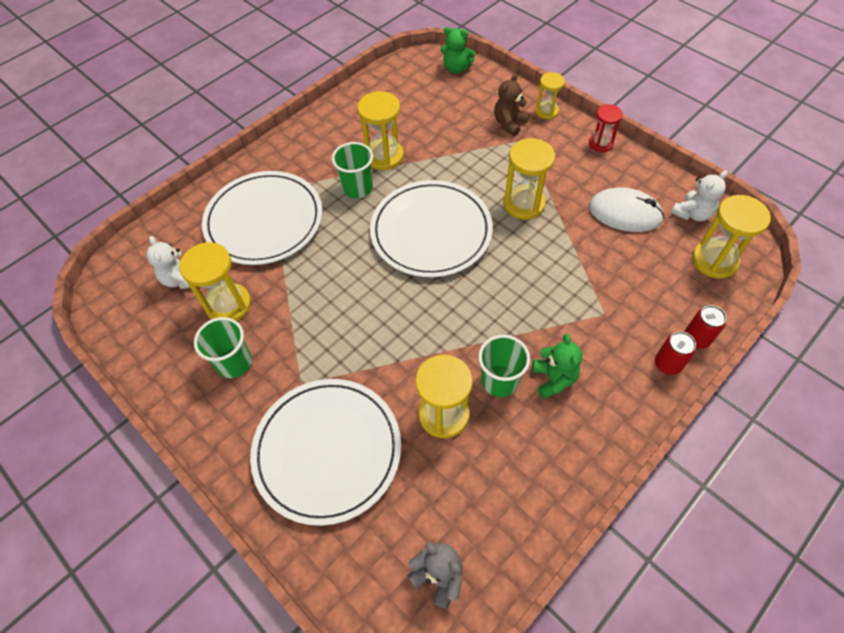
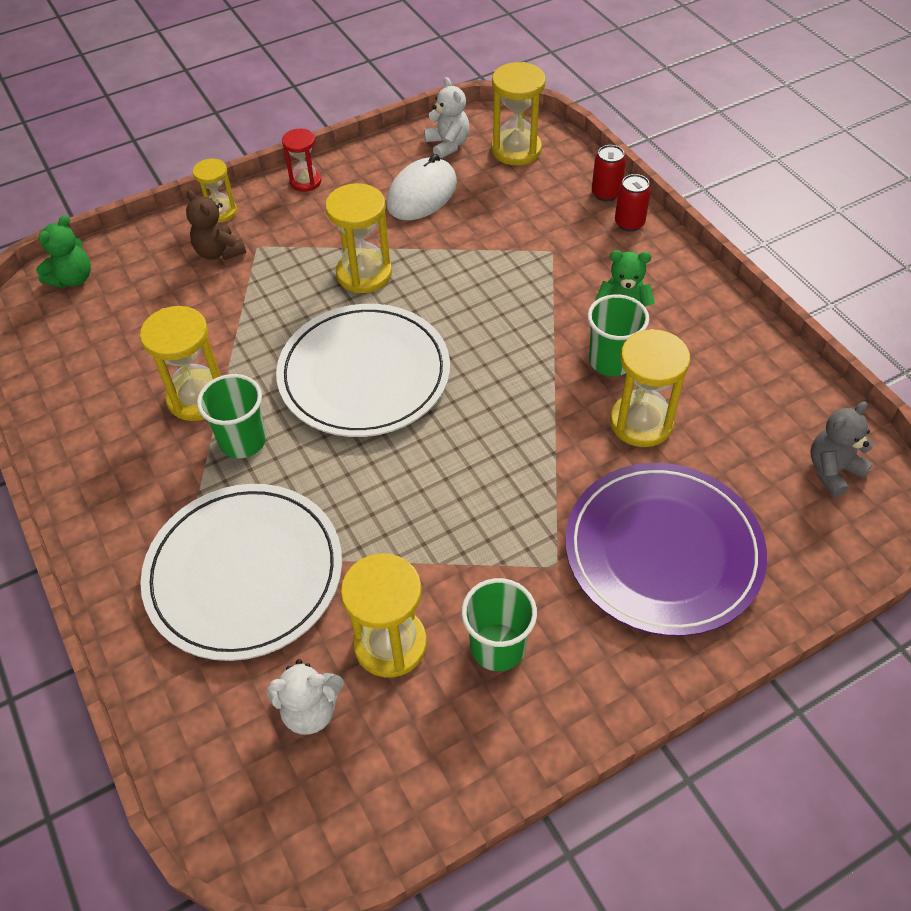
camera: 75 degrees left, 5 degrees down
(327, 451) = (663, 551): white plate -> purple plate

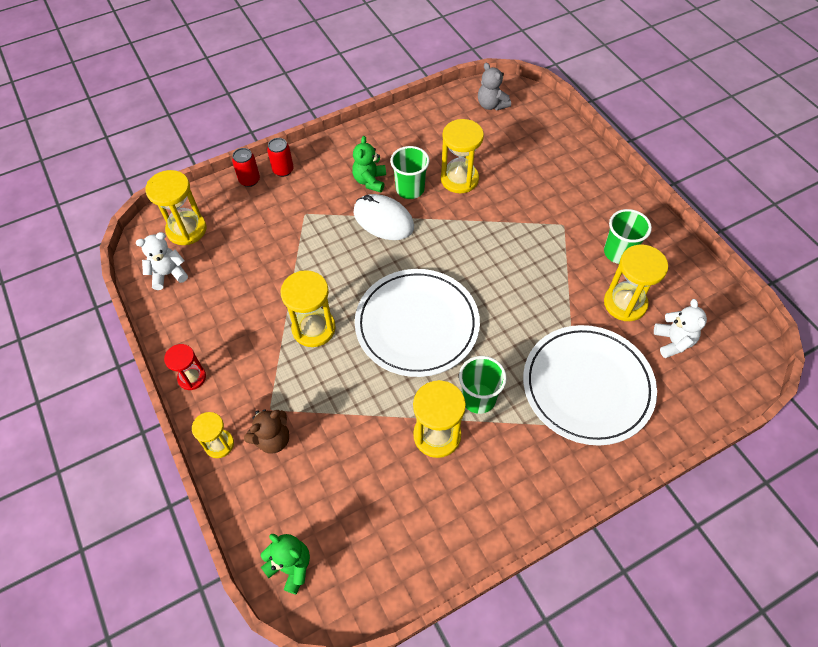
camera: 90 degrees left, 5 degrees up
(422, 194) = (226, 292): white mouse -> white mouse (383, 220)
(663, 551) = (549, 178): purple plate -> none

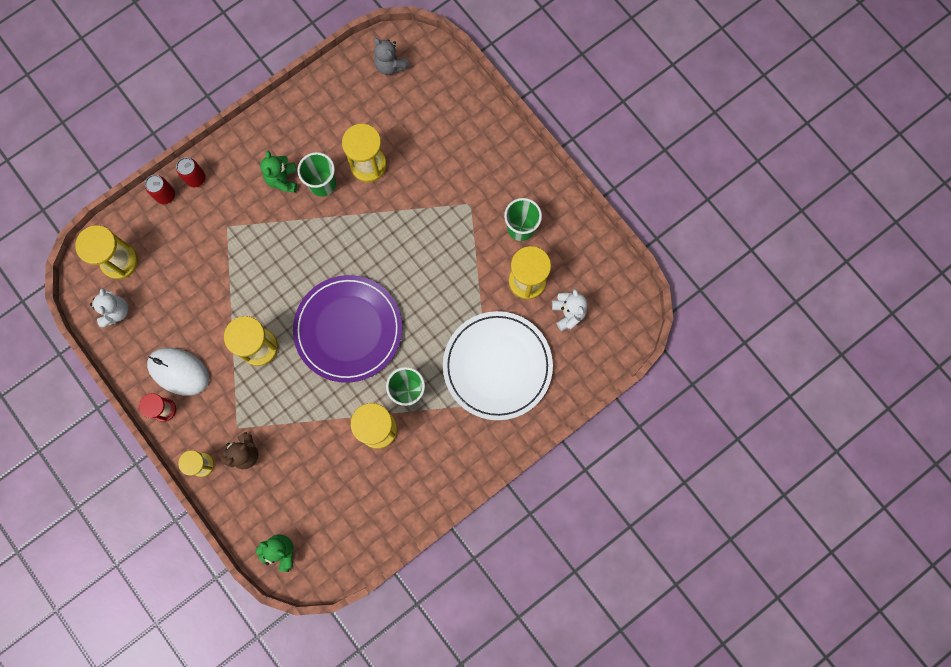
camera: 10 degrees left, 20 degrees up
(168, 274) = (115, 312): white teddy bear -> white teddy bear turned 120 degrees clockwise
(383, 220) = (302, 223): white mouse -> white mouse (179, 371)
(417, 324) = (348, 329): white plate -> purple plate

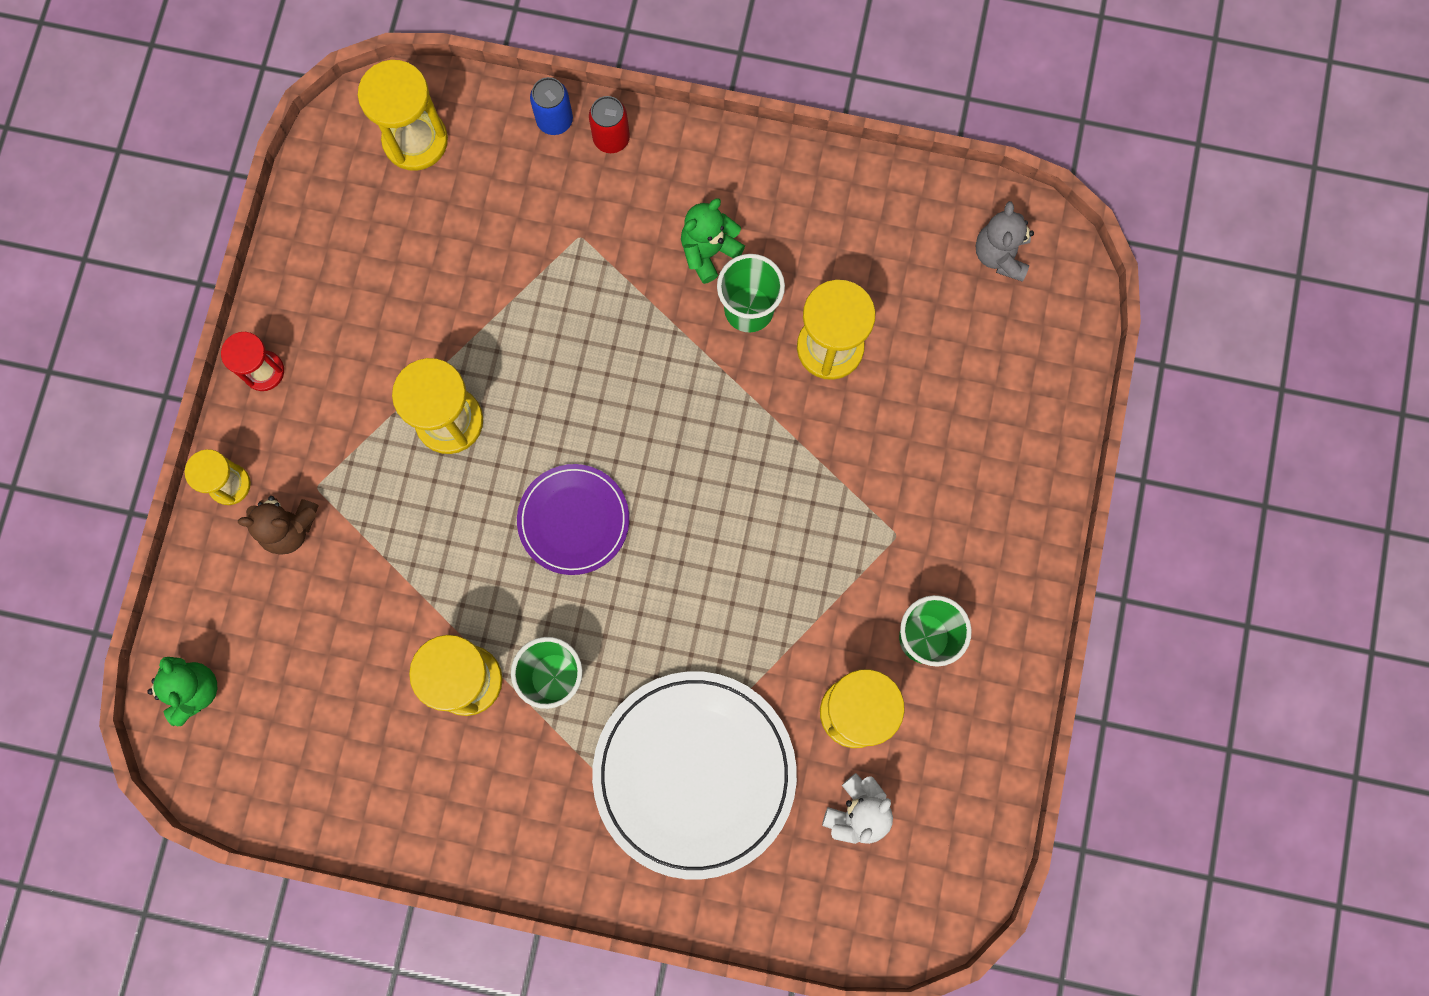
camera: 50 degrees right, 0 degrees up
(115, 312) = (343, 195): white teddy bear -> none
(165, 195) = (554, 120): red can -> blue can
(179, 371) = (330, 345): white mouse -> none
(348, 329) = (573, 520): purple plate -> purple plate, size x0.57

